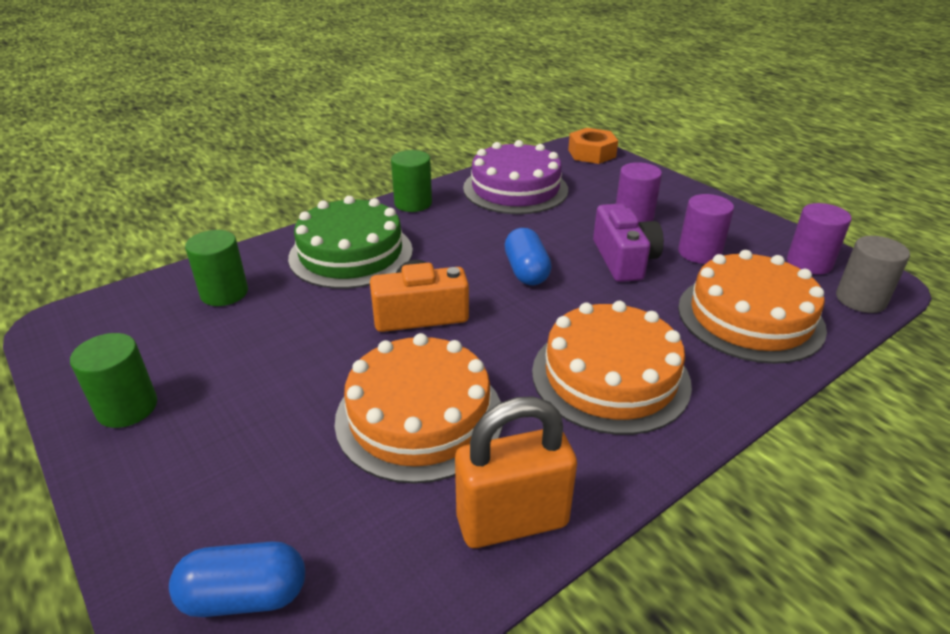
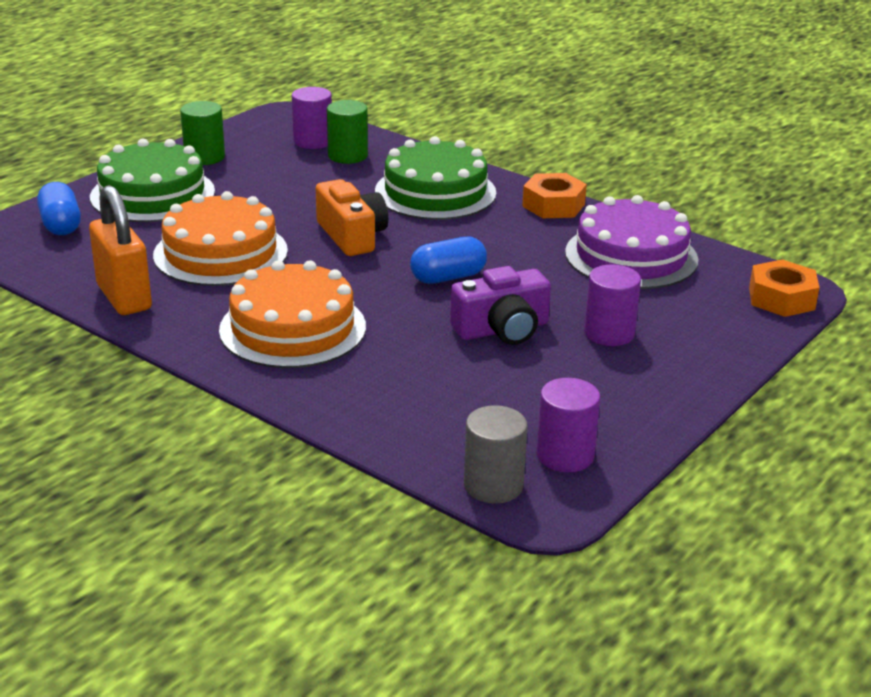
camera: 75 degrees right, 5 degrees down
(208, 471) = (152, 194): none -> green cake
(413, 203) = (553, 205): green cylinder -> orange nut
(699, 253) = (545, 377): purple cylinder -> purple cylinder (313, 141)
(750, 317) = (420, 405): orange cake -> none

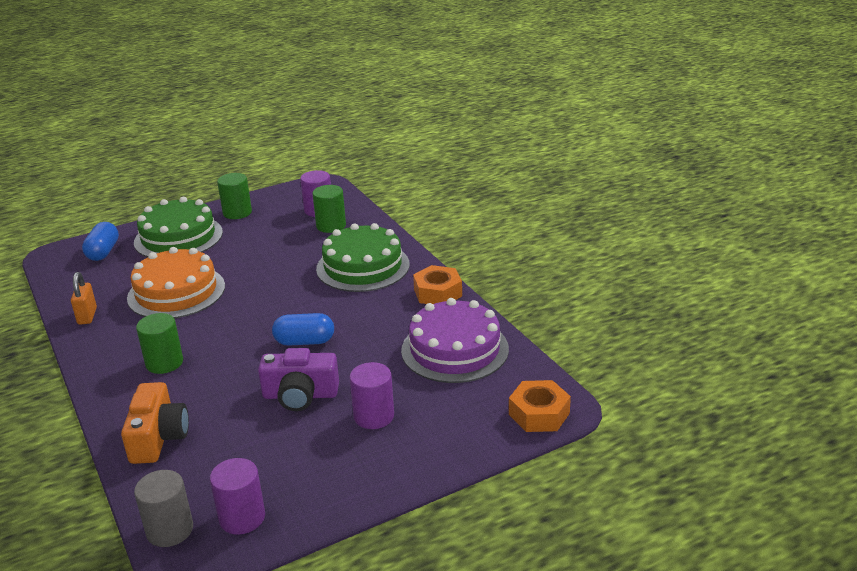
camera: 25 degrees right, 0 degrees up
(124, 297) = (87, 316): orange padlock -> orange padlock, size x0.59
(293, 328) = (164, 363): orange cake -> green cylinder
(352, 236) = (272, 293): orange camera -> orange camera (158, 437)

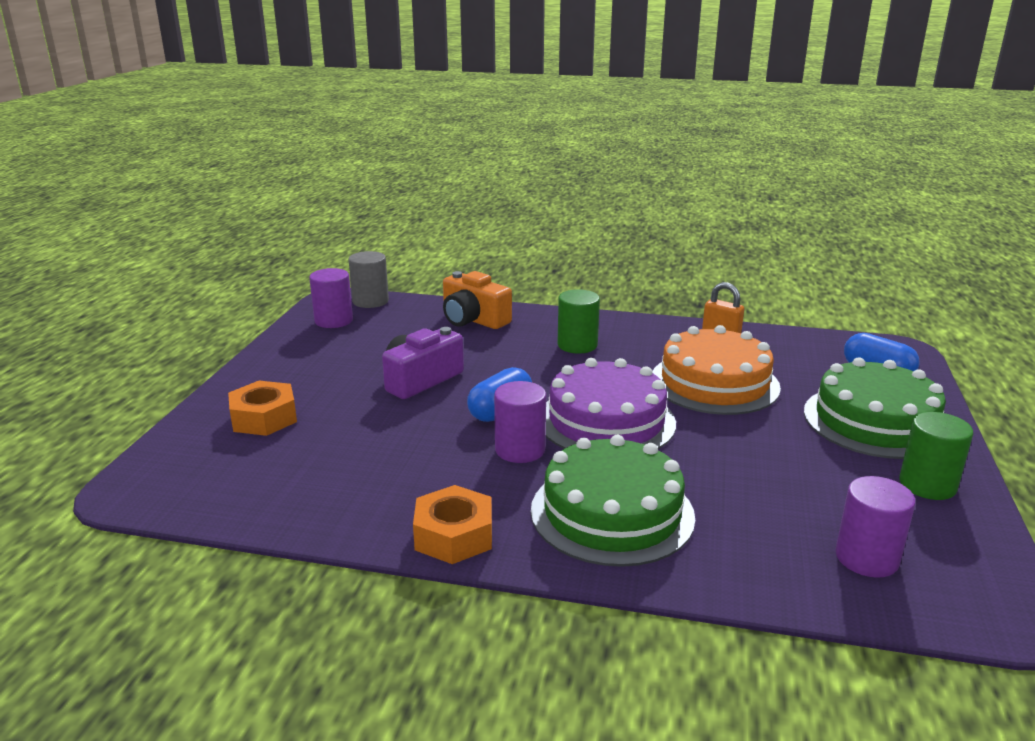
camera: 130 degrees right, 5 degrees down
(331, 226) = (786, 544): green cylinder -> none
(374, 416) = (328, 397): purple cylinder -> purple cylinder (520, 450)
(455, 349) = (329, 483): purple cake -> purple cake (606, 421)
(539, 414) = (154, 473): orange nut -> orange nut (264, 418)

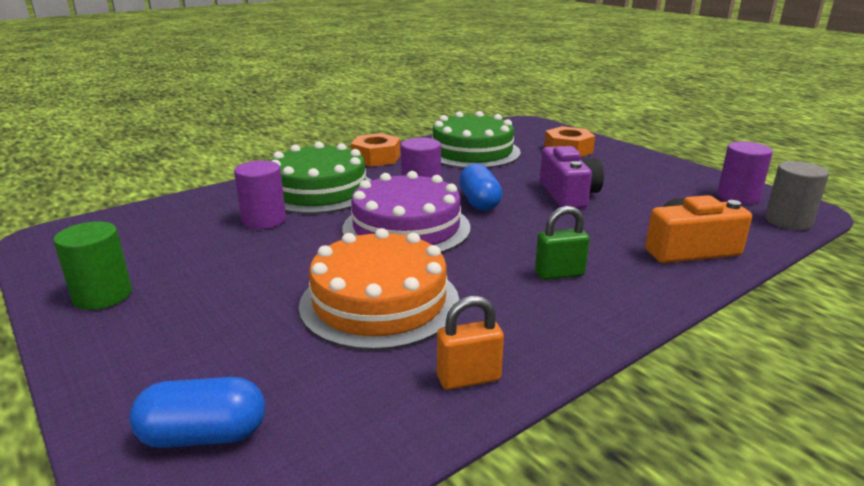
camera: 130 degrees right, 0 degrees up
(577, 345) = (559, 274): green cylinder -> green padlock
(866, 558) = (144, 230): purple cylinder -> purple cylinder (264, 220)
(875, 421) = (175, 341): green cake -> green cake (472, 152)

